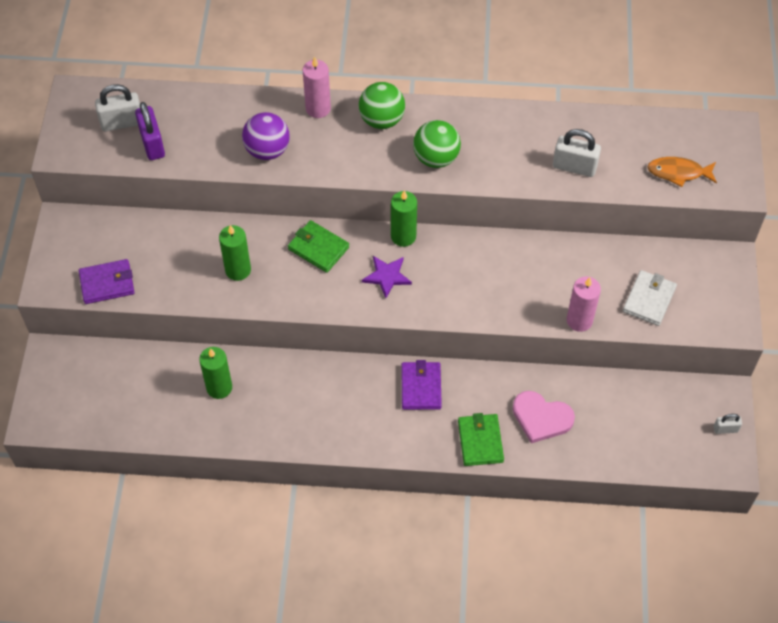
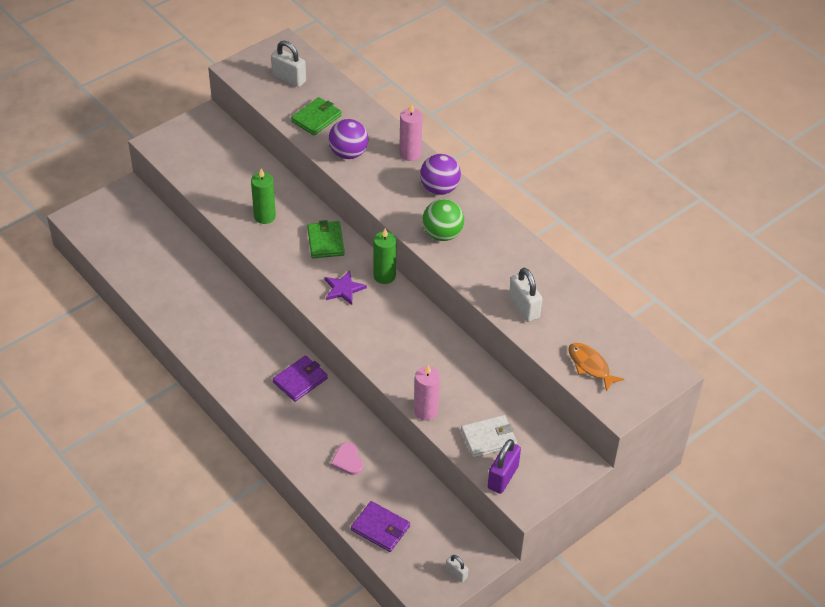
camera: 45 degrees right, 10 degrees down
(107, 283) = (187, 166): purple wallet -> purple wallet (380, 528)
(152, 144) = (290, 101): purple padlock -> purple padlock (503, 477)
(219, 387) = (189, 282): green candle -> none
(382, 120) = (439, 188): green ball -> purple ball
(480, 441) = (293, 440): green wallet -> green wallet (316, 118)
(541, 418) = (348, 460): pink heart -> pink heart, size x0.65

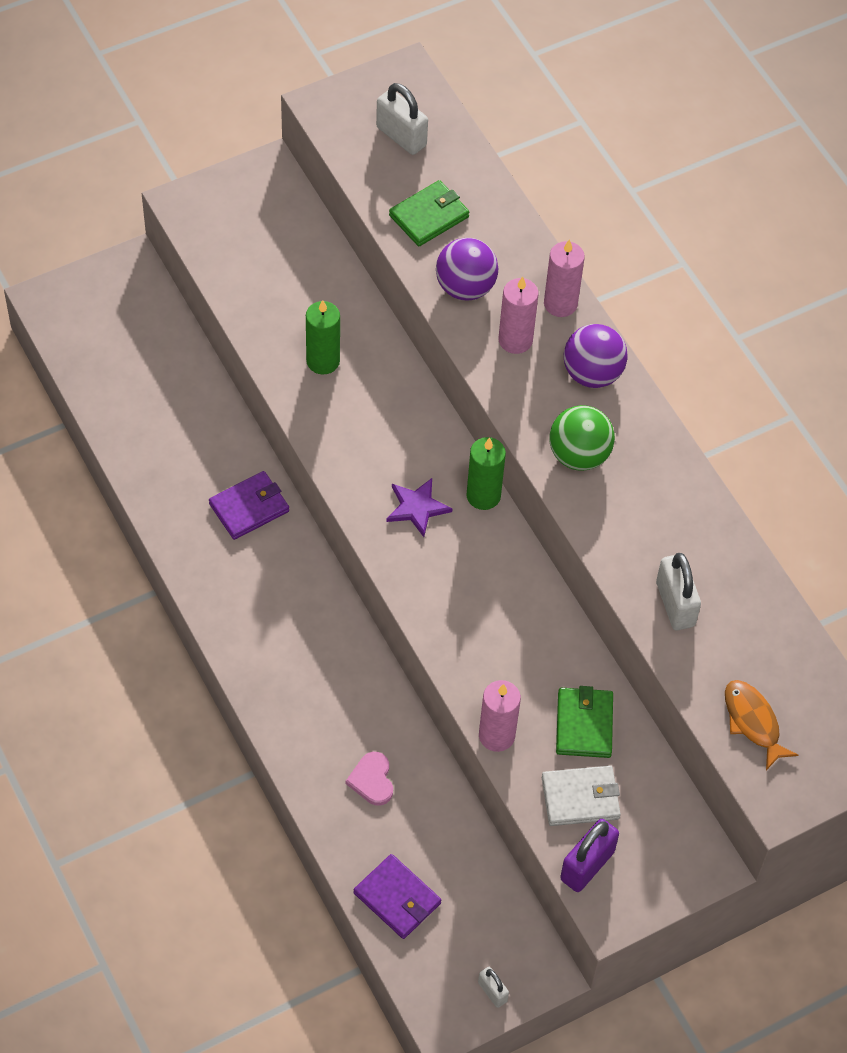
camera: 10 degrees right, 10 degrees up
(300, 380) = (328, 635): purple wallet -> purple wallet (249, 508)
(325, 242) = (406, 421): green wallet -> green wallet (584, 725)
(386, 177) = (515, 340): none -> pink candle

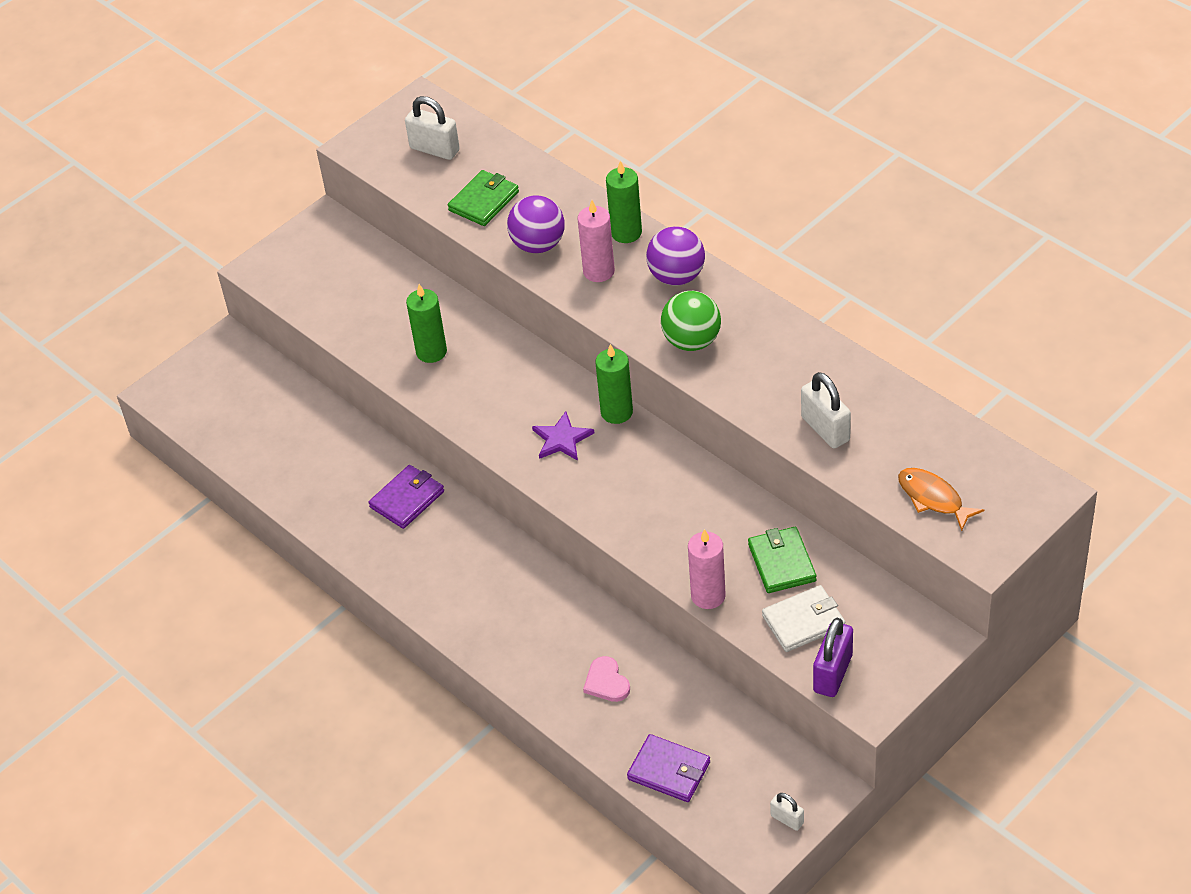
camera: 10 degrees left, 10 degrees down
(560, 304) = (626, 232): pink candle -> green candle

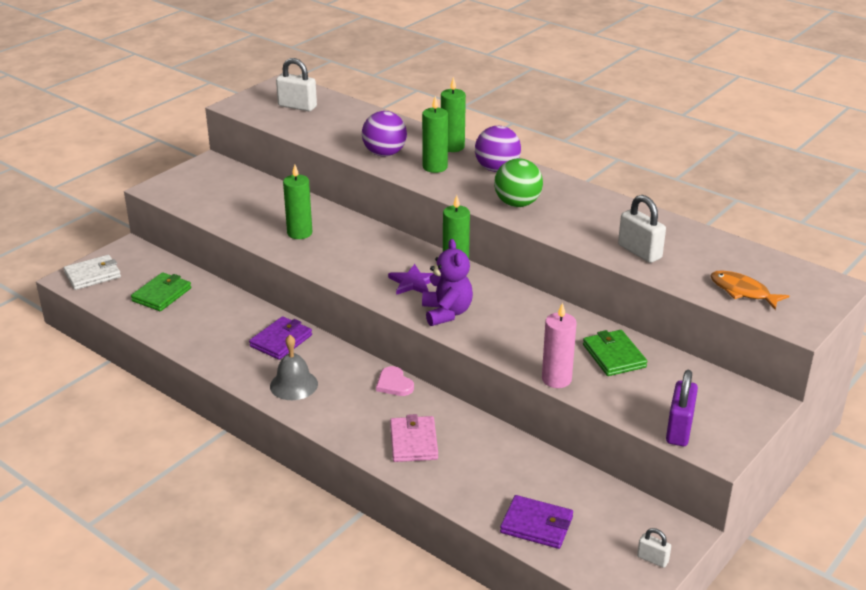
camera: 10 degrees left, 15 degrees down
(418, 567) = (294, 385): none -> grey bell
(484, 201) = (338, 132): green wallet -> green wallet (162, 294)
(548, 654) = (413, 442): none -> pink wallet
(596, 490) = (446, 313): none -> purple teddy bear
(599, 271) = (435, 167): pink candle -> green candle
(606, 682) = (468, 460): pink heart -> pink heart (394, 384)
(803, 621) = (643, 394): white wallet -> white wallet (92, 275)

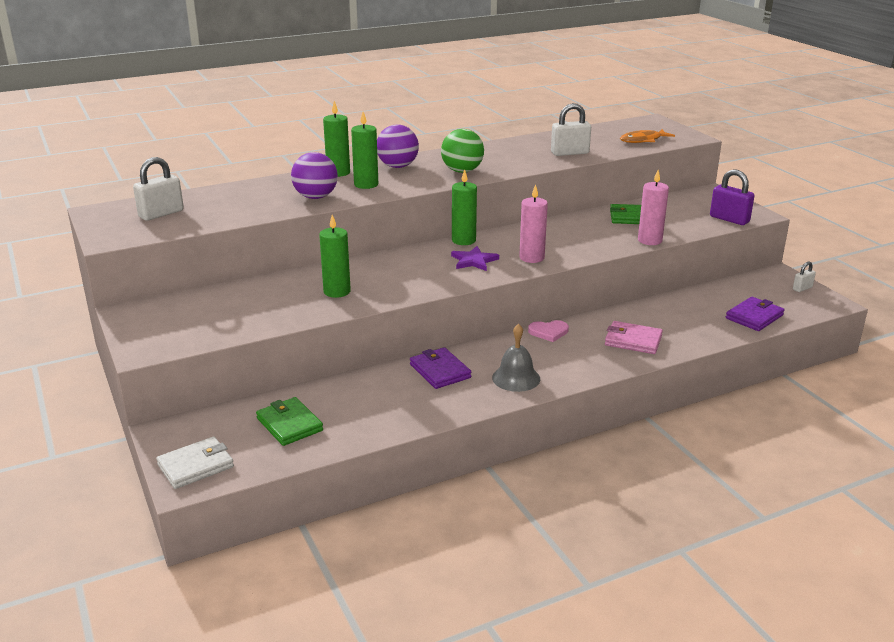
camera: 65 degrees left, 5 degrees down
(92, 275) = (195, 466): white wallet -> white wallet turned 60 degrees clockwise
(446, 313) = (531, 258): purple teddy bear -> pink candle

